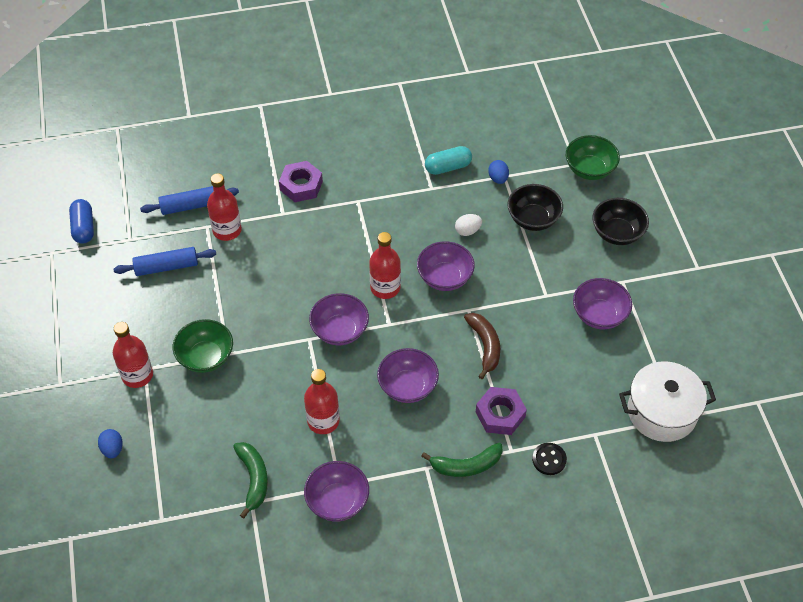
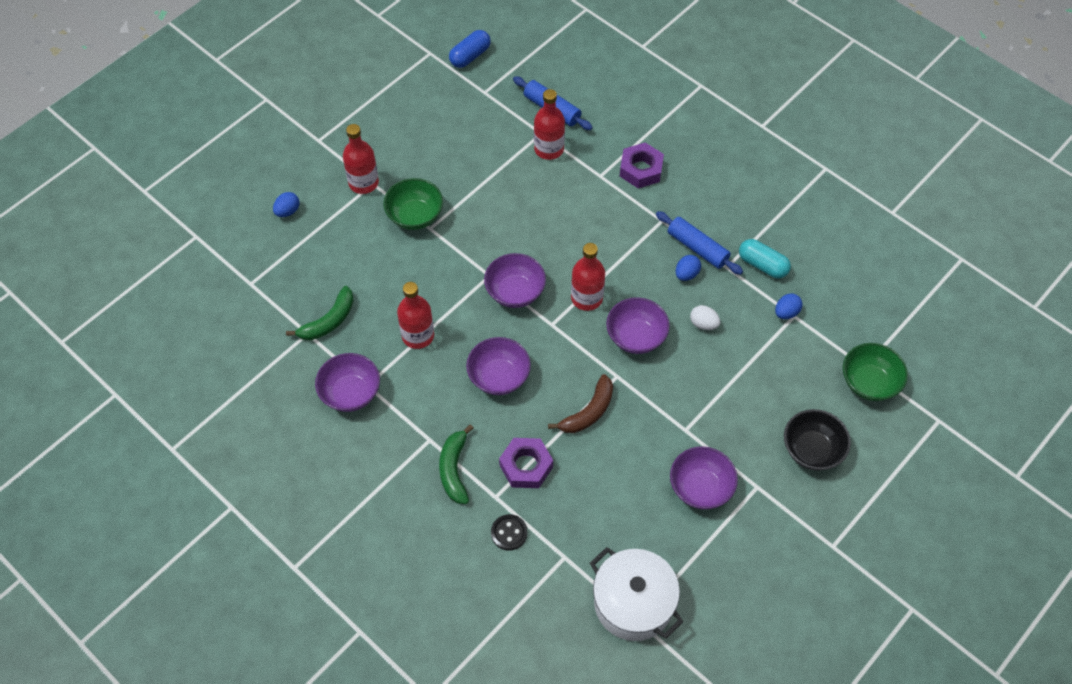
camera: 55 degrees right, 5 degrees up
(166, 267) = (478, 133): blue rolling pin -> blue rolling pin (697, 248)
(417, 215) = (686, 274): none -> blue egg
(466, 465) = (454, 469): green banana -> green banana turned 45 degrees clockwise
(533, 219) = (764, 369): black bowl -> none

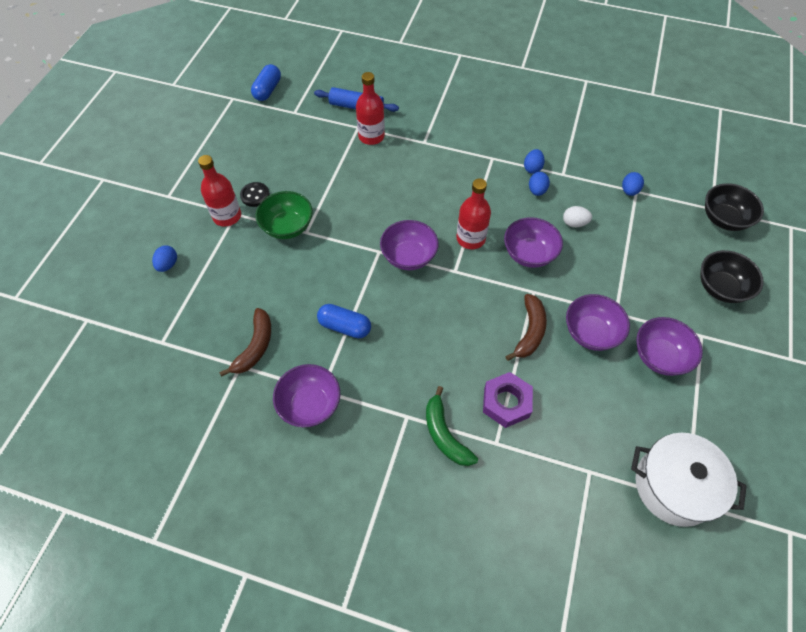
camera: 25 degrees left, 0 degrees up
(329, 321) = (255, 346): green banana -> brown banana
(418, 335) = (345, 326): red bottle -> blue capsule
(499, 377) = (436, 333): purple bowl -> purple bowl (591, 333)
(509, 533) = (528, 472): black button -> black button (255, 195)
(641, 169) = (453, 127): purple nut -> none
(697, 248) = (532, 168): blue rolling pin -> blue egg
(762, 265) = (588, 163): turquoise capsule -> none
(869, 383) = (724, 219): green bowl -> black bowl

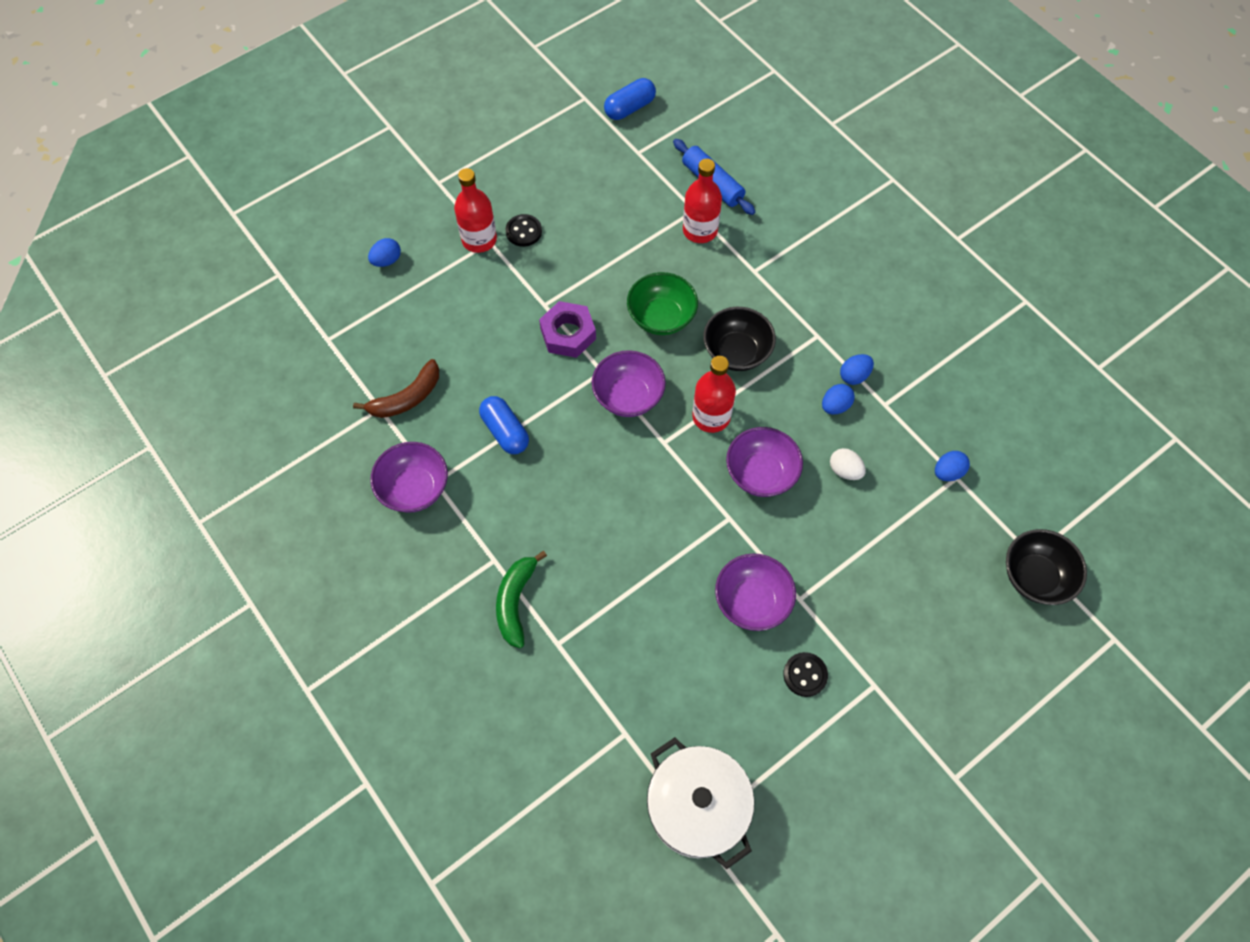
camera: 35 degrees right, 5 degrees up
(287, 227) = (530, 287): green bowl -> green bowl (661, 317)
(506, 402) = (600, 612): purple nut -> purple nut (568, 334)
(530, 331) = (687, 557): brown banana -> none
(659, 356) = (805, 675): purple bowl -> black button
(720, 288) = (950, 650): black bowl -> black bowl (736, 352)

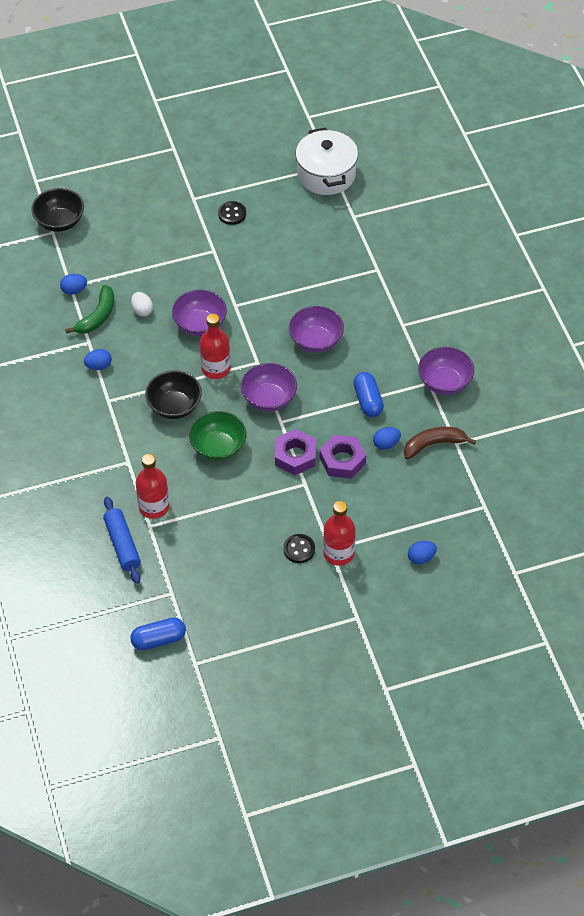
camera: 160 degrees left, 10 degrees down
(511, 345) = (342, 460): none -> purple nut
(515, 602) = (396, 298): green banana -> green banana (97, 316)
(752, 601) = (244, 257): purple bowl -> purple bowl (316, 341)
(835, 406) = (124, 350): blue egg -> blue egg (386, 444)

